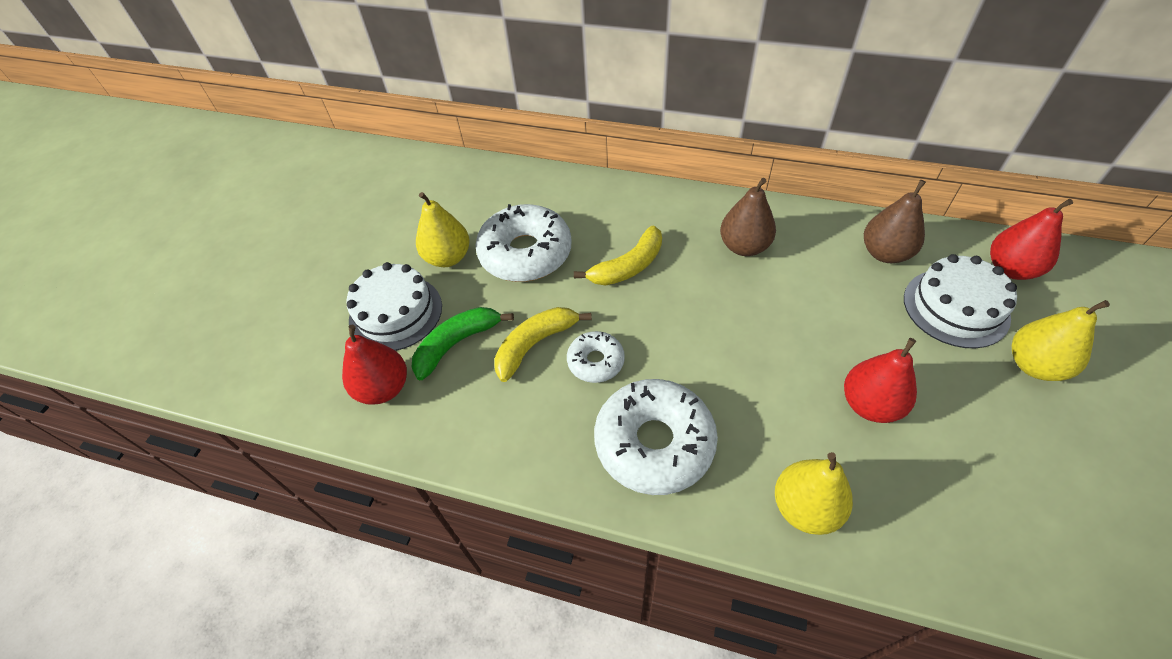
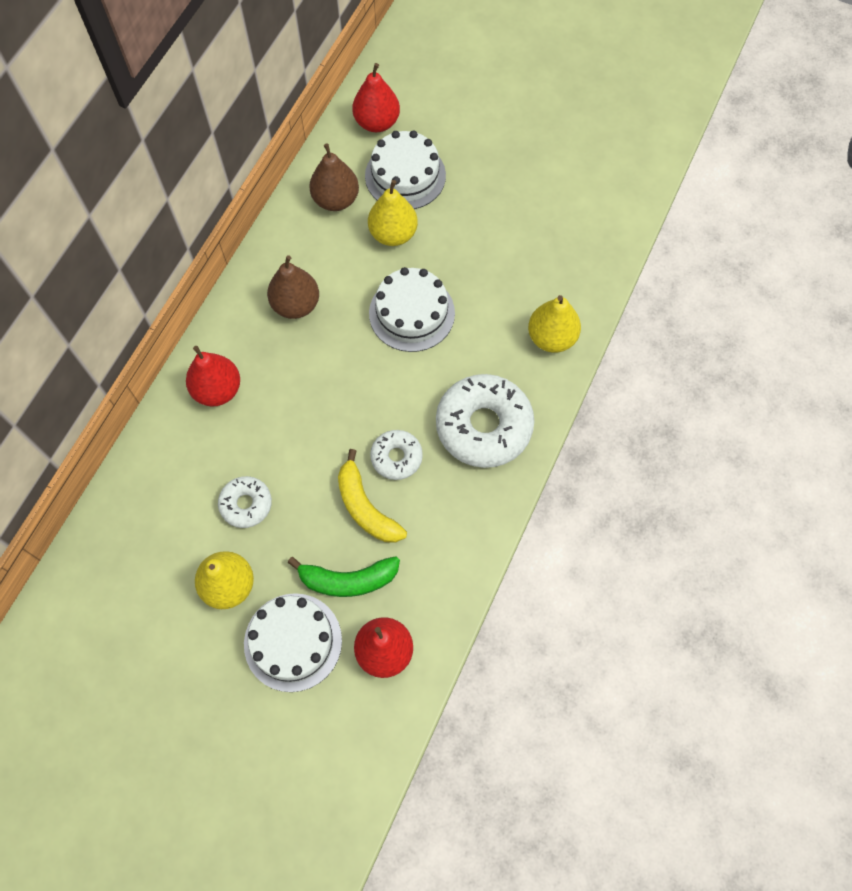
camera: 85 degrees left, 15 degrees up
(457, 344) = (348, 580): green banana -> green banana turned 60 degrees counterclockwise
(525, 253) = (246, 504): white donut -> white donut, size x0.53
(628, 266) = (292, 410): yellow banana -> none
(776, 345) = (411, 313): none -> white cake
(870, 404) = (479, 267): red pear -> red pear (217, 390)
(1034, 365) = (468, 152): yellow pear -> yellow pear (393, 234)

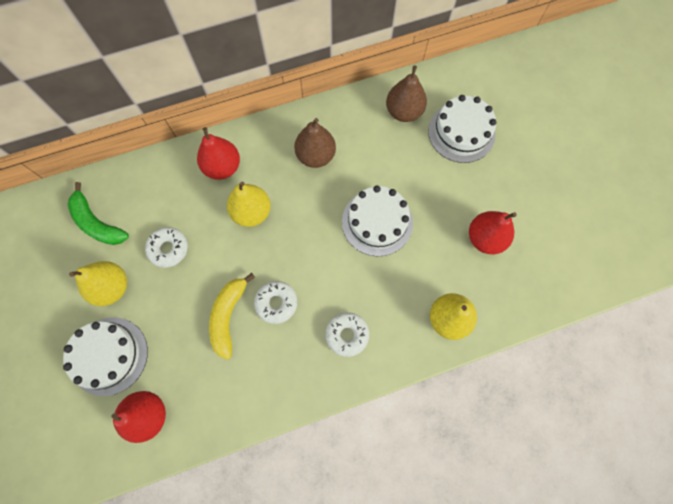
camera: 45 degrees right, 5 degrees up
(348, 580) = (174, 350): green banana -> green banana (97, 223)
(377, 122) = (477, 84): red pear -> red pear (485, 238)
(393, 234) = (416, 162): yellow pear -> yellow pear (252, 212)
(484, 426) = (347, 335): white donut -> white donut, size x0.53

